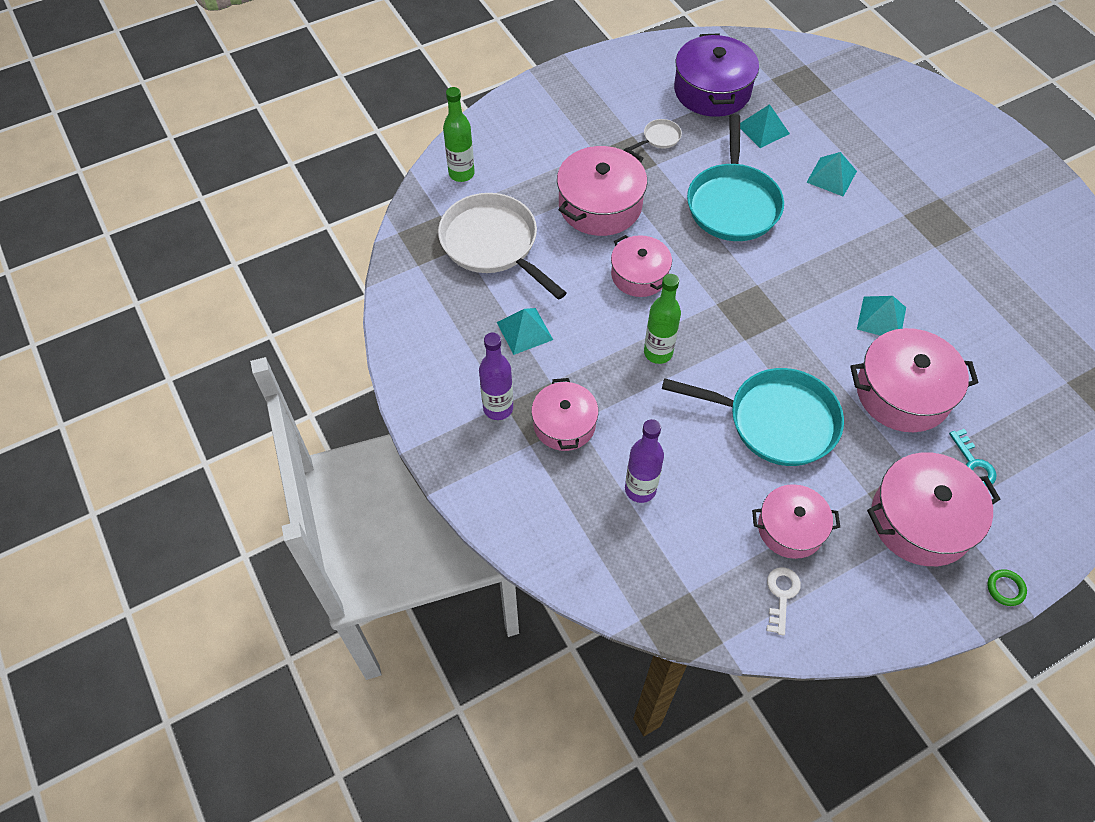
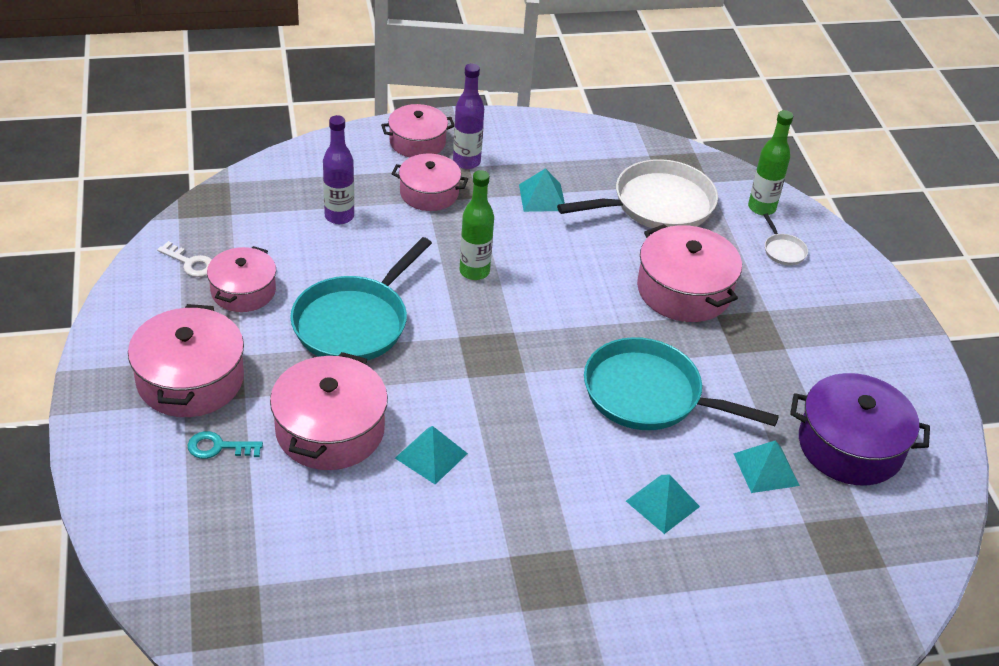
camera: 105 degrees right, 15 degrees down
(639, 275) = (576, 289): pink pot -> pink pot (417, 142)
(659, 138) = (775, 369): white pan -> white pan (783, 250)
(1005, 588) = (87, 407): green ring -> none

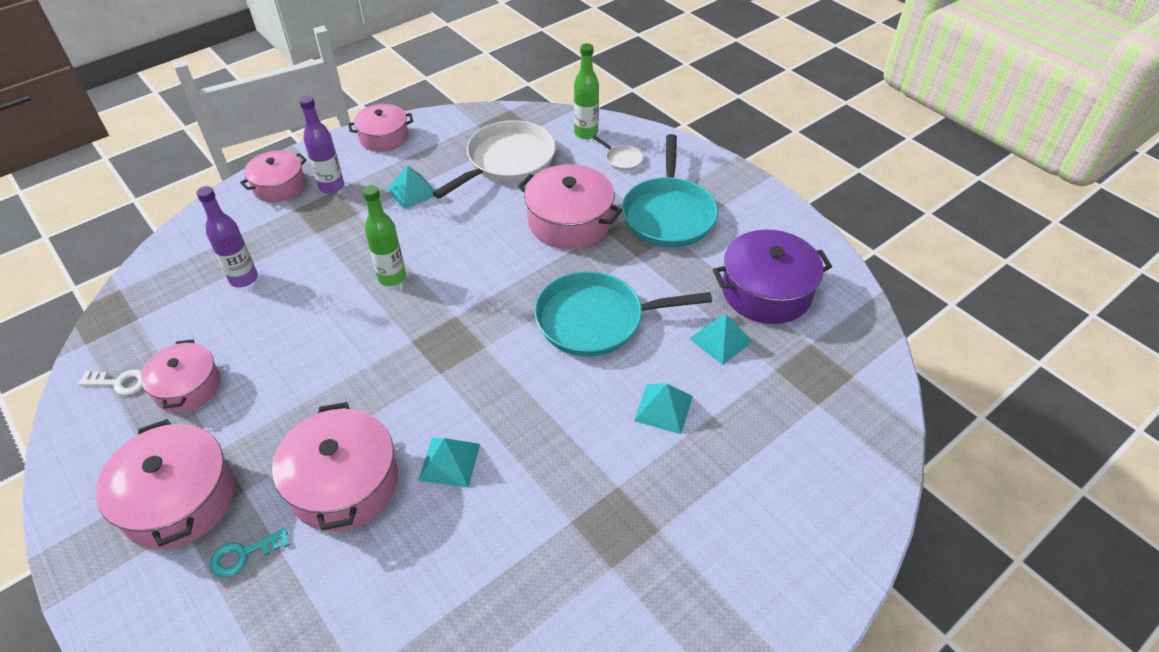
camera: 25 degrees left, 5 degrees up
(354, 322) = (311, 370): turquoise pan -> turquoise pan (668, 214)
(429, 193) = (314, 226): pink pot -> pink pot (384, 137)

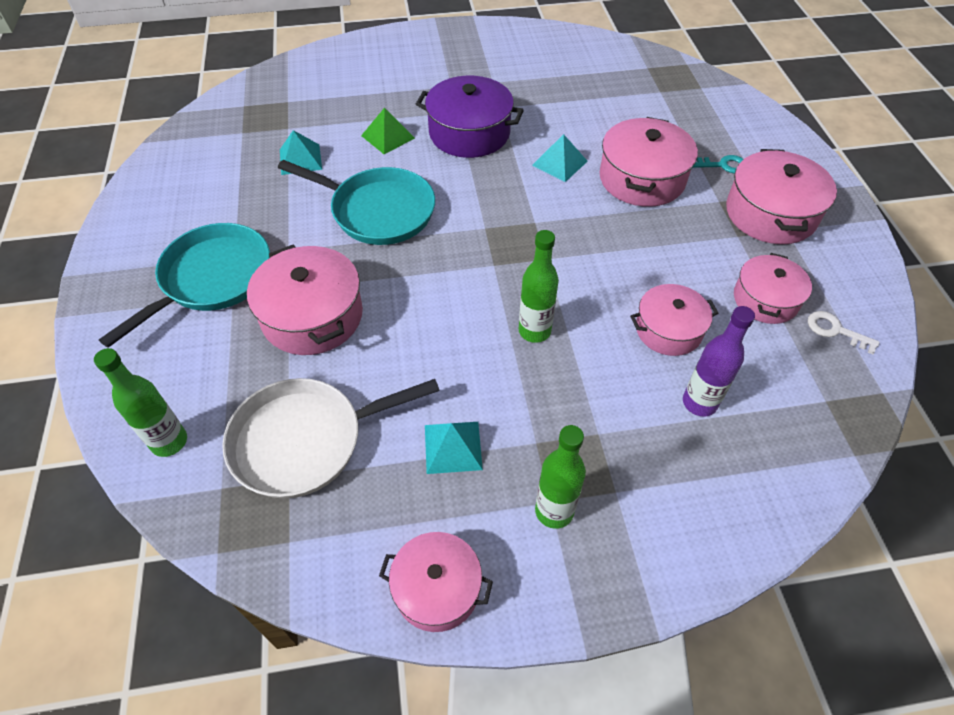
camera: 150 degrees left, 5 degrees up
(279, 186) = (628, 552): pink pot -> pink pot (668, 330)
(331, 187) = (554, 511): purple bottle -> green bottle
(622, 159) = (176, 373): white pan -> none
(663, 408) = (388, 136): turquoise pyramid -> green pyramid
(766, 291) = (223, 176): purple pot -> purple pot (469, 133)

